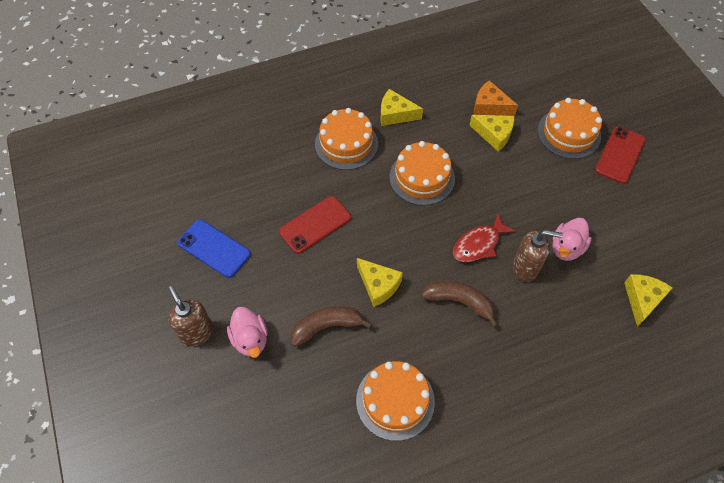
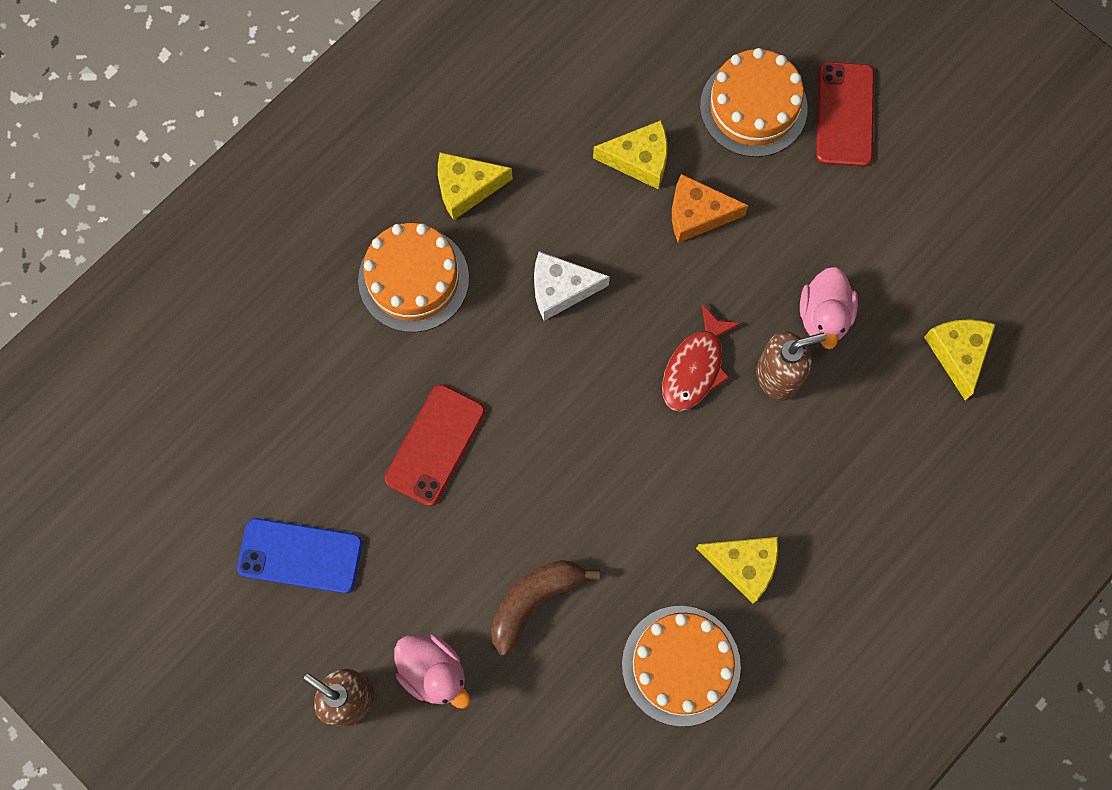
camera: 25 degrees left, 15 degrees up
(378, 285) = (578, 502): yellow cheese -> yellow cheese (743, 565)
(422, 177) = (561, 289): orange cake -> white cheese
(459, 302) = (706, 474): brown banana -> none
(490, 106) = (611, 107): orange cheese -> orange cheese (697, 214)

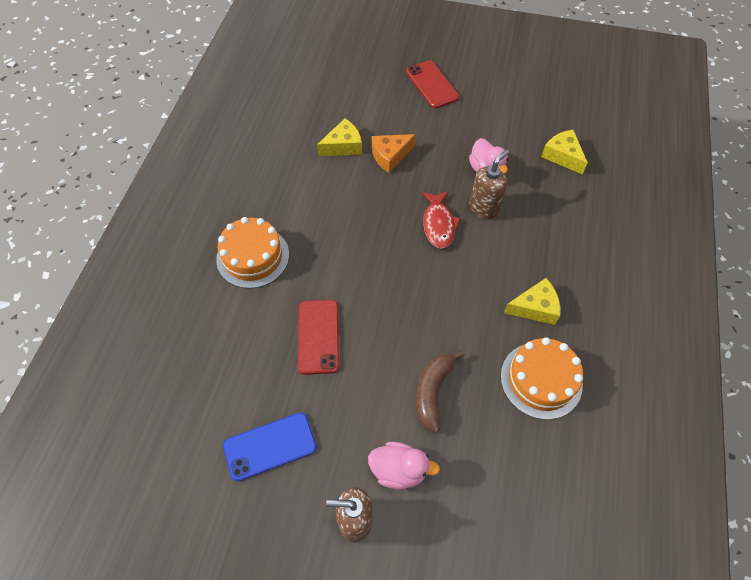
camera: 30 degrees left, 15 degrees down
(466, 188) = (257, 199): yellow cheese -> none
(561, 289) = (340, 222): white cheese -> none
(753, 107) = (385, 100): orange cake -> none

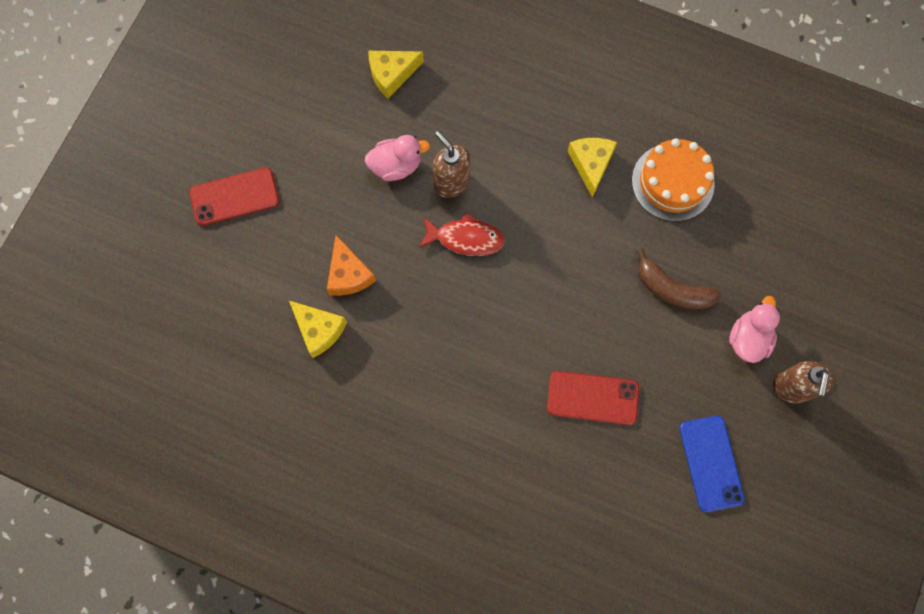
camera: 80 degrees left, 15 degrees up
(253, 257) = (473, 463): orange cake -> none
(343, 146) = (319, 330): yellow cheese -> yellow cheese turned 150 degrees clockwise

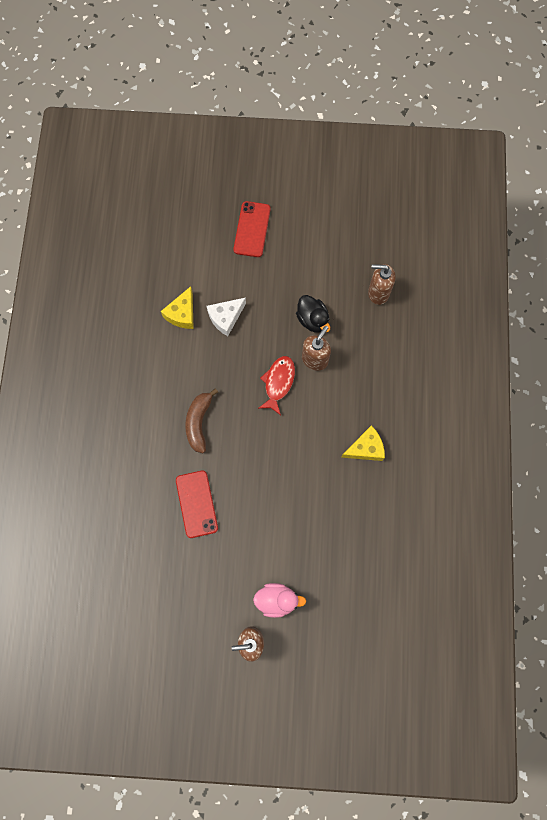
camera: 70 degrees right, 0 degrees up
(234, 197) = (252, 229): red phone -> red phone turned 45 degrees clockwise
(348, 274) = (226, 318): orange cheese -> white cheese
(392, 74) = (378, 293): yellow cheese -> brown soap dispenser
(396, 166) = (313, 320): pink duck -> black duck
(465, 238) = (278, 382): red fish -> red fish turned 150 degrees counterclockwise
(672, 182) = (375, 510): orange cake -> none
(672, 289) = (293, 534): brown banana -> brown banana (199, 422)
(711, 463) = (178, 599): blue phone -> none

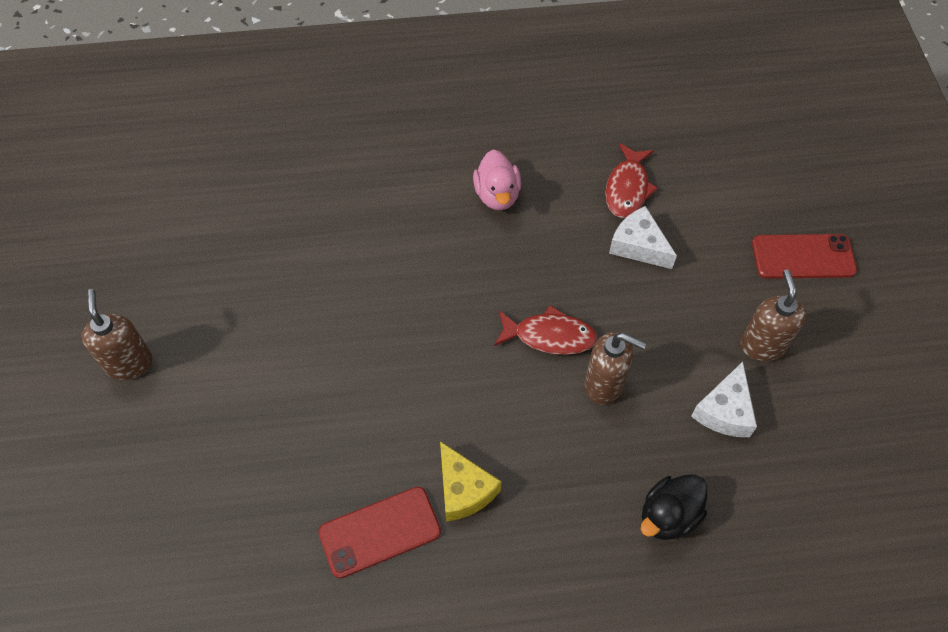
camera: 80 degrees right, 15 degrees down
(182, 313) = (627, 188): yellow cheese -> red fish
(196, 504) = (334, 257): red phone -> red phone (380, 532)
(199, 422) = (460, 239): brown banana -> none
(277, 600) = (194, 389): pink duck -> pink duck (497, 195)
(313, 320) = (674, 371): black duck -> black duck (668, 516)
(341, 300) = (724, 410): none -> white cheese
(378, 293) = (760, 471): brown soap dispenser -> brown soap dispenser (762, 345)

